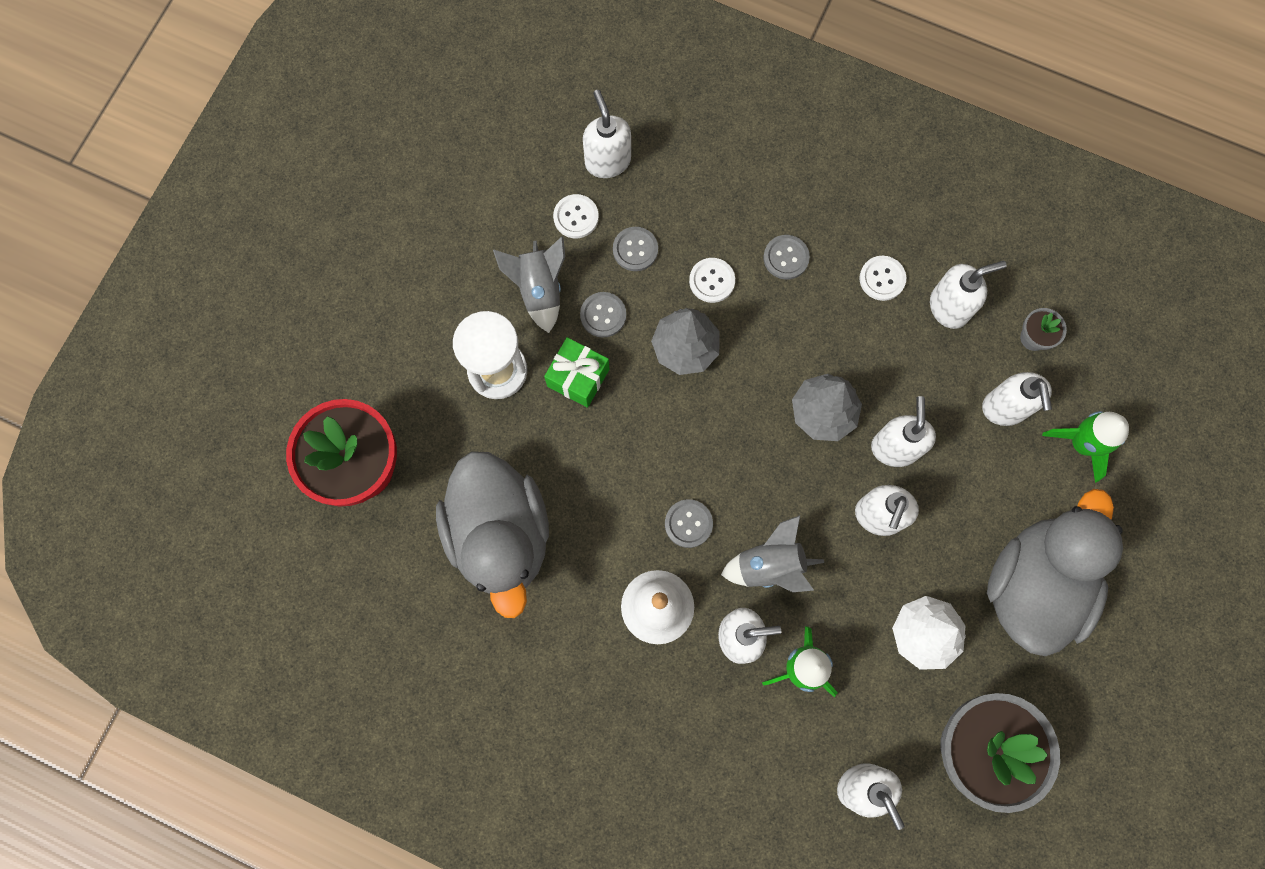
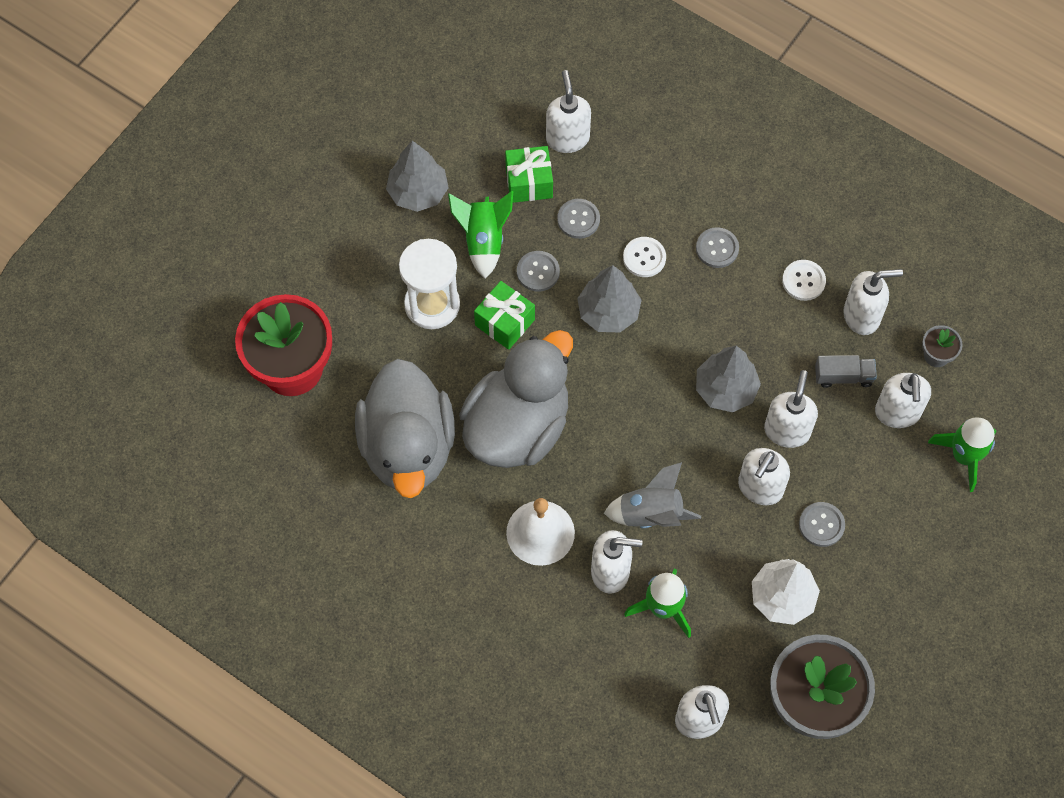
camera: 10 degrees right, 10 degrees down
(460, 247) = (418, 192): none -> grey tree
(539, 290) = (483, 240): grey rocket -> green rocket
(576, 217) = (529, 182): white button -> green gift
(688, 523) = (582, 465): grey button -> grey button (821, 525)
(942, 377) = (843, 376): none -> grey truck
(1033, 585) = (894, 572): grey duck -> grey duck (517, 426)

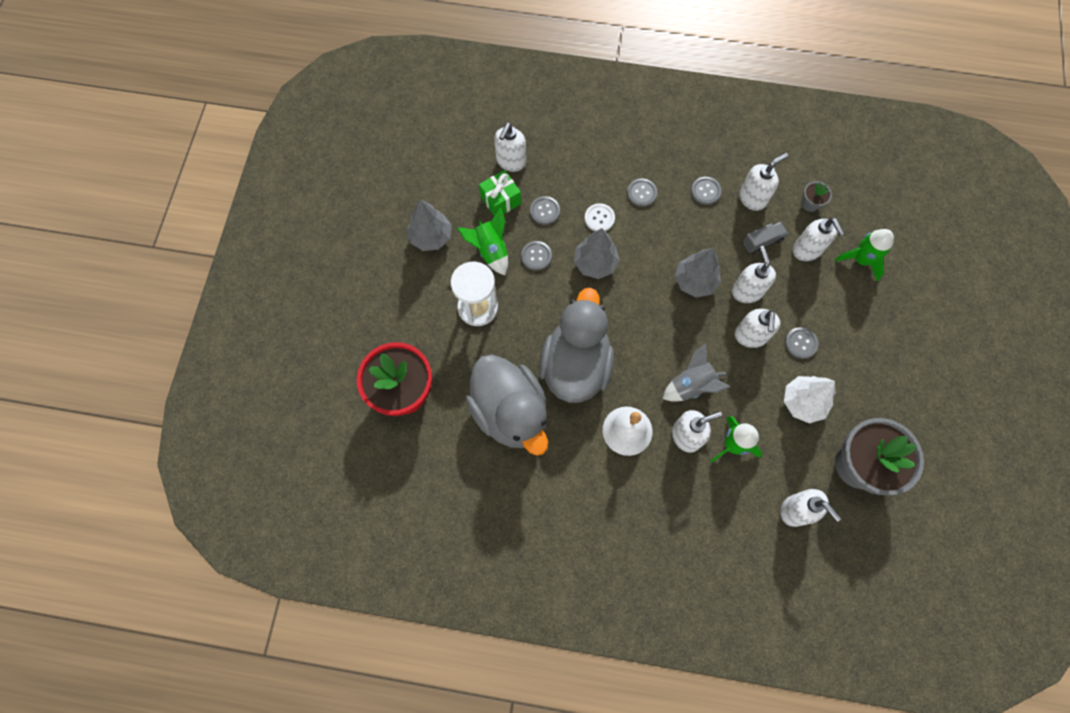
camera: 25 degrees left, 5 degrees up
(505, 322) = (531, 299): green gift -> none
(567, 138) = (511, 161): white soap dispenser -> white soap dispenser turned 120 degrees counterclockwise
(803, 281) = (705, 191): white button -> grey button

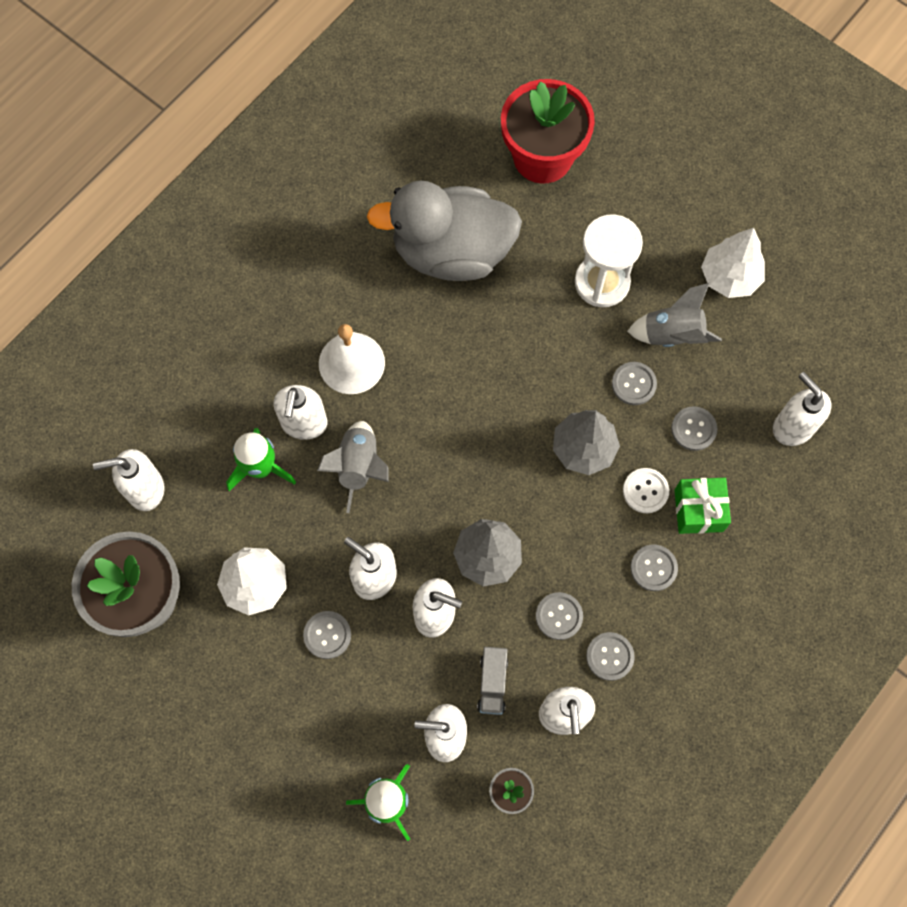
camera: 120 degrees right, 0 degrees up
(431, 237) = (729, 277): grey tree -> white tree
(490, 250) = (672, 335): green rocket -> grey rocket
(500, 200) = (739, 384): green gift -> green gift (698, 510)
(575, 365) = (464, 351): grey duck -> none
(702, 227) = (559, 616): none -> grey button

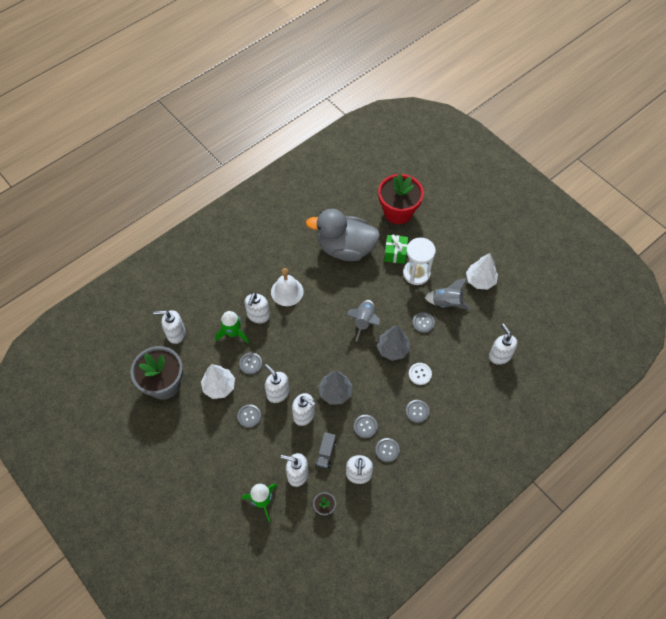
camera: 10 degrees right, 10 degrees down
(359, 467) = (280, 340): grey rocket -> grey rocket (364, 321)
(693, 429) = (449, 348): grey button -> grey button (250, 364)
(698, 510) = (445, 387): green gift -> green gift (395, 253)

